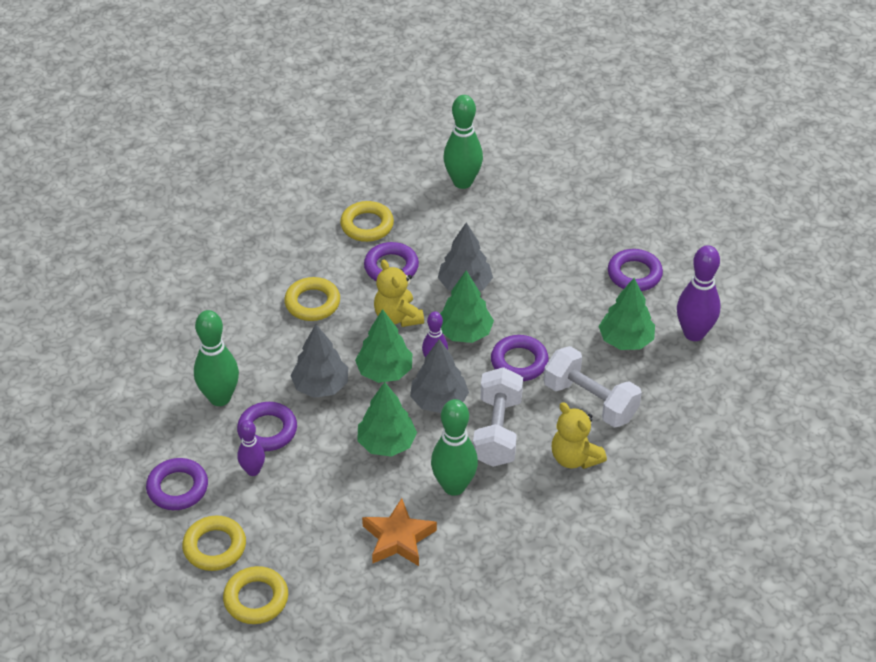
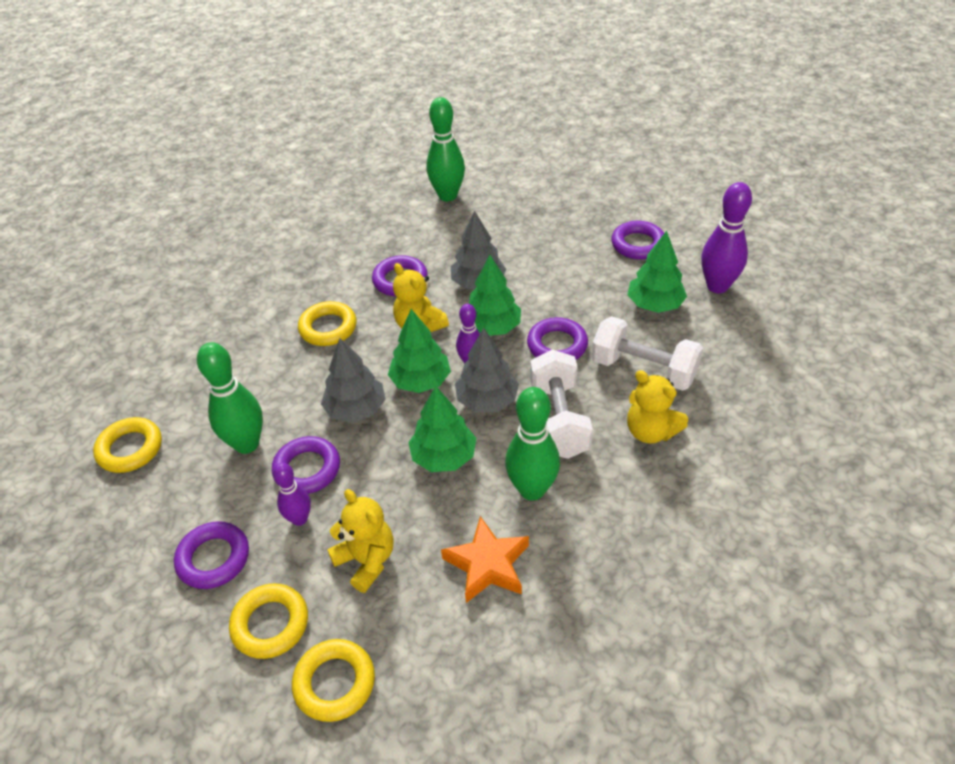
camera: 10 degrees left, 0 degrees up
(301, 515) = (366, 560): none -> yellow teddy bear
(367, 225) = (366, 247): yellow ring -> yellow ring (130, 449)

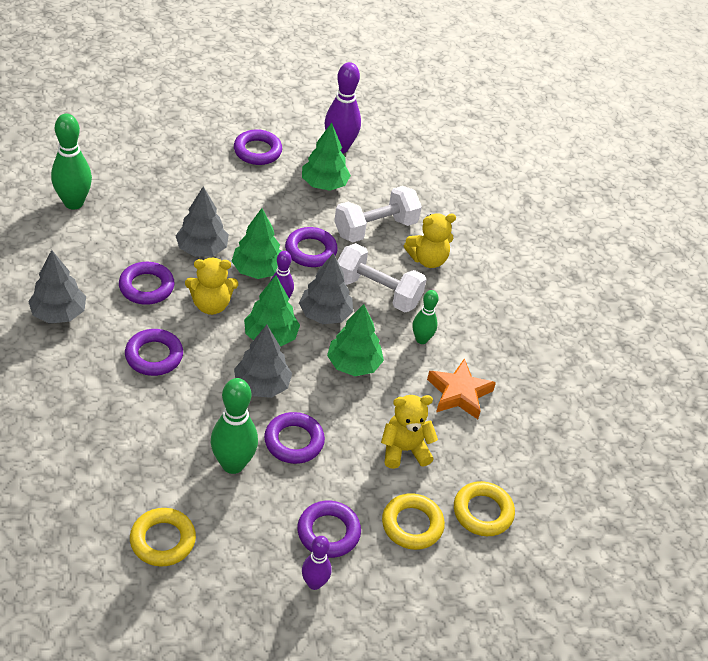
camera: 65 degrees left, 0 degrees up
(299, 519) = (336, 468): purple bowling pin -> purple bowling pin (314, 583)
(324, 256) = (59, 313): none -> grey tree
(328, 328) = (154, 356): yellow ring -> purple ring
(532, 489) = (421, 339): green bowling pin -> green bowling pin, size x0.60

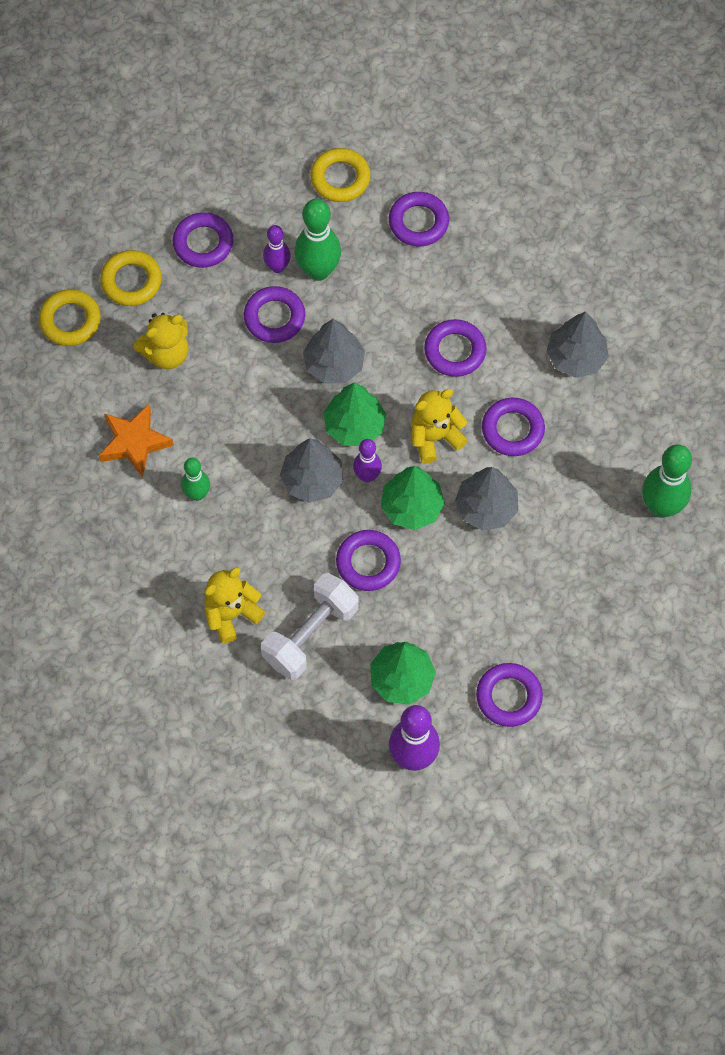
camera: 165 degrees right, 20 degrees up
(115, 469) = (418, 222): none -> purple ring
(314, 583) = (195, 194): purple bowling pin -> purple bowling pin (277, 267)
(353, 364) = (255, 429): green tree -> none
(377, 292) = (269, 537): white dumbbell -> none

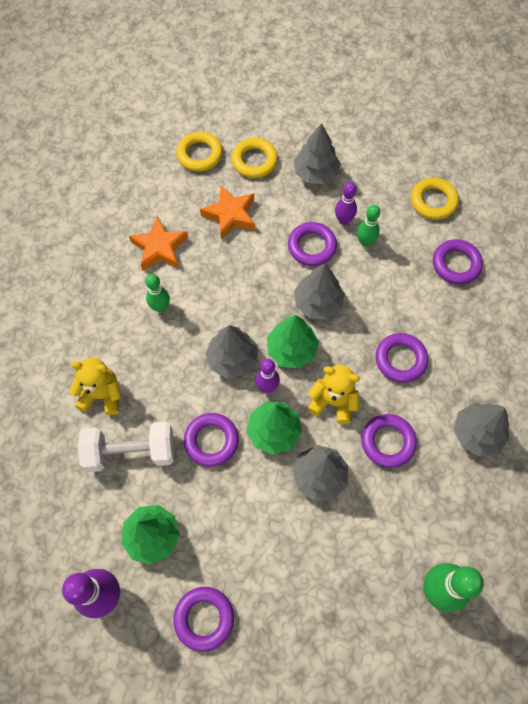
camera: 45 degrees right, 0 degrees up
(166, 353) = (230, 215): yellow teddy bear -> orange star
(203, 243) = (315, 173): purple ring -> grey tree
(318, 271) = (365, 242): green bowling pin -> green bowling pin, size x0.60

